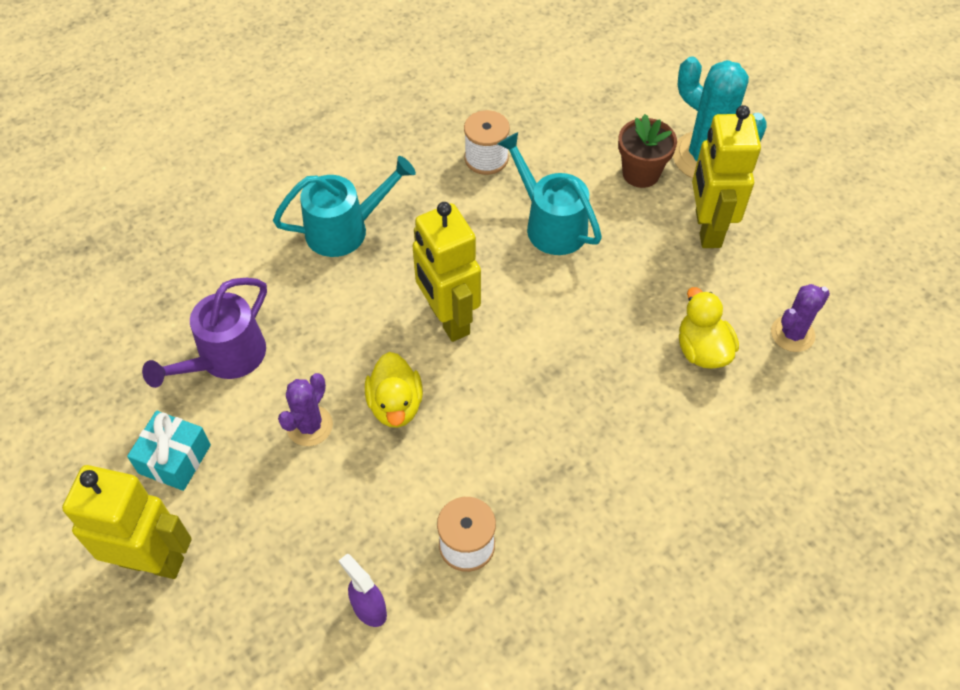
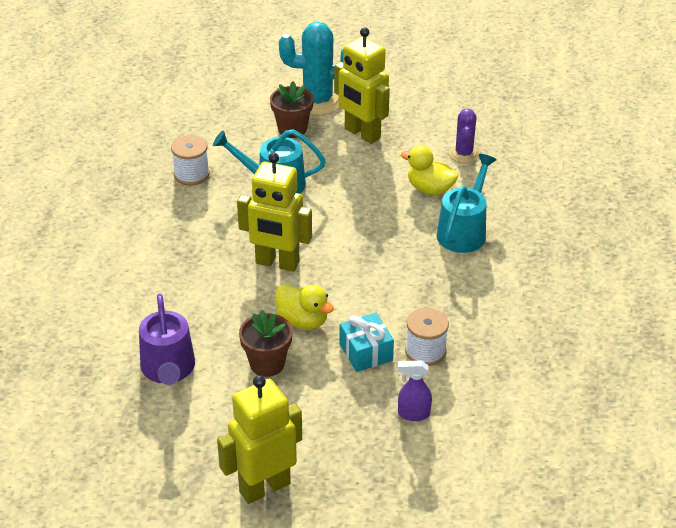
camera: 45 degrees left, 15 degrees down
(174, 459) = (208, 435): turquoise gift -> turquoise gift (366, 352)
(309, 426) = (267, 364): purple cactus -> brown flower pot
(345, 229) = (153, 261): turquoise watering can -> turquoise watering can (464, 231)

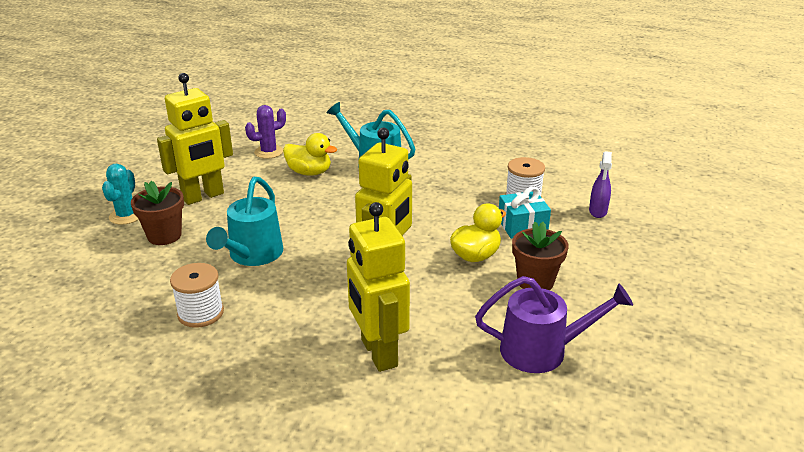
camera: 80 degrees left, 10 degrees down
(264, 487) = (700, 296): yellow robot -> yellow robot (378, 353)
(318, 101) = (126, 216): turquoise cactus -> turquoise cactus, size x0.57
(430, 189) = (309, 172): yellow duck -> yellow duck turned 105 degrees counterclockwise
(464, 154) = (269, 152): purple cactus -> purple cactus turned 45 degrees counterclockwise

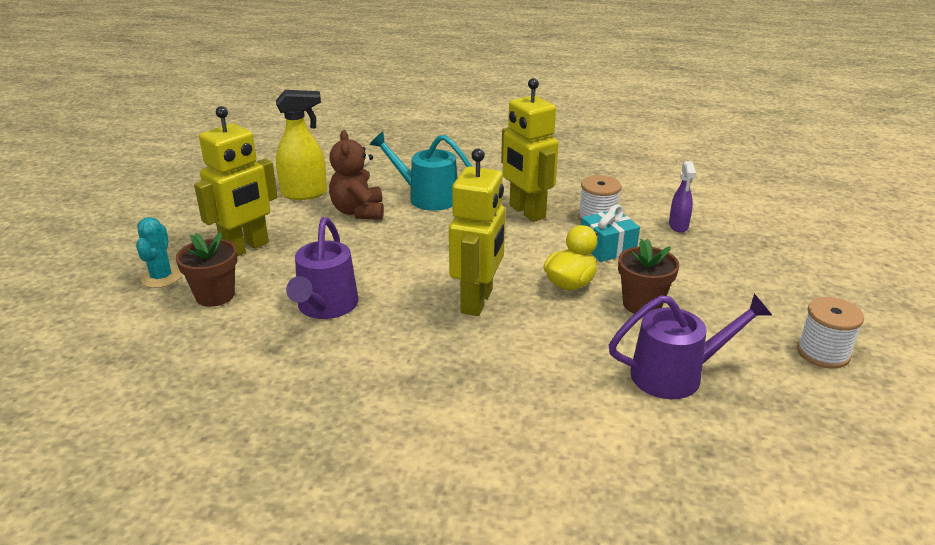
camera: 10 degrees left, 0 degrees up
(200, 313) = (287, 377): white spool -> white spool (823, 353)
(252, 255) = (325, 307): turquoise watering can -> purple watering can
(269, 152) = (305, 193): purple cactus -> yellow spray bottle
(309, 172) = (358, 212): yellow duck -> brown teddy bear
(378, 353) = (504, 398): yellow robot -> yellow robot (526, 212)

